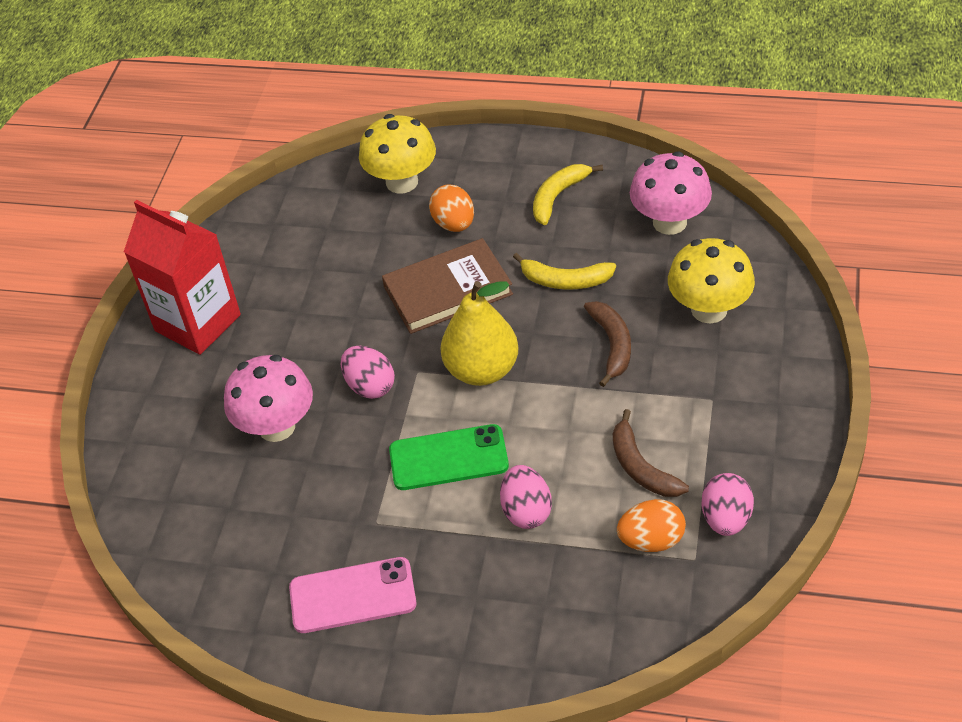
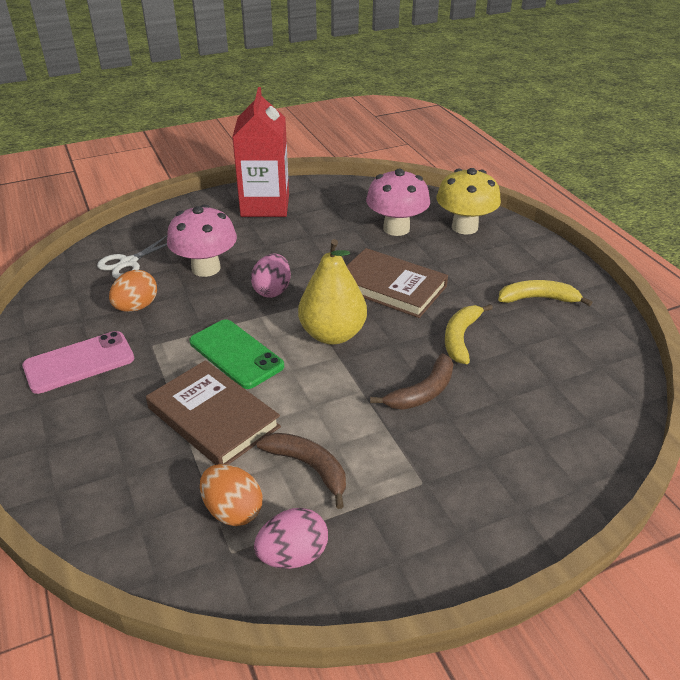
camera: 50 degrees right, 10 degrees down
(199, 494) = (129, 263): none -> white scissors
(352, 596) = (79, 363): pink phone -> pink phone turned 75 degrees counterclockwise
(454, 224) = (454, 264): orange egg -> orange egg (136, 307)
(526, 511) = (213, 417): pink egg -> brown book
(565, 280) = (461, 338): yellow banana -> yellow banana turned 45 degrees clockwise
(641, 467) = (309, 467): brown banana -> brown banana turned 105 degrees clockwise
(669, 222) = (586, 368): pink mushroom -> pink mushroom (396, 228)
(709, 309) = (521, 435): yellow mushroom -> none

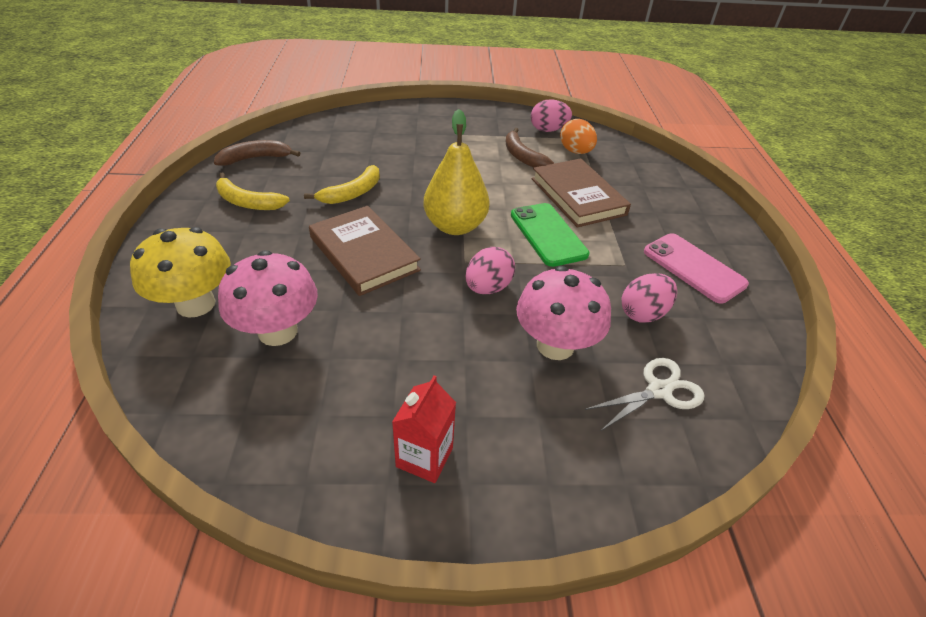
camera: 160 degrees left, 5 degrees up
(79, 363) = (693, 268): pink phone -> pink phone turned 60 degrees clockwise
(136, 307) = (643, 313): orange egg -> pink egg
(265, 205) = (424, 457): red carton -> red carton, size x0.53
(422, 392) = (419, 170): brown banana -> brown banana (256, 158)

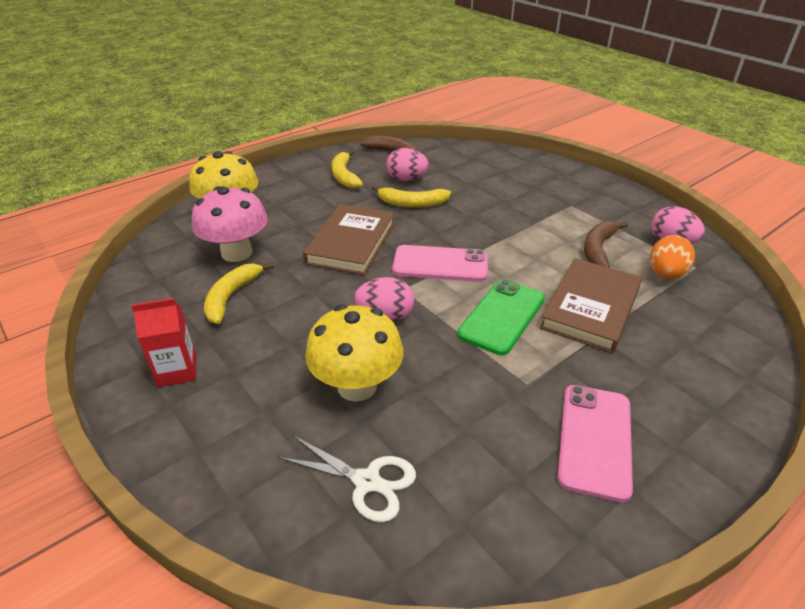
camera: 55 degrees right, 5 degrees down
(350, 367) = (231, 297): none -> yellow banana
(455, 226) = (440, 264): yellow pear -> pink phone
(555, 345) = (357, 386): pink mushroom -> yellow mushroom
(643, 313) = (467, 427): pink egg -> pink egg (407, 179)

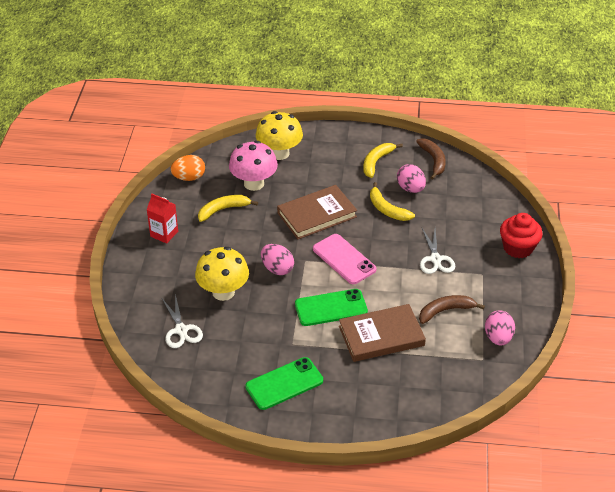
camera: 45 degrees right, 5 degrees up
(517, 216) = (435, 259): none -> white scissors
(560, 174) = (518, 248): none -> red cupcake
(595, 440) = (284, 384): pink phone -> green phone
(665, 274) = (456, 350): orange egg -> orange egg (189, 178)

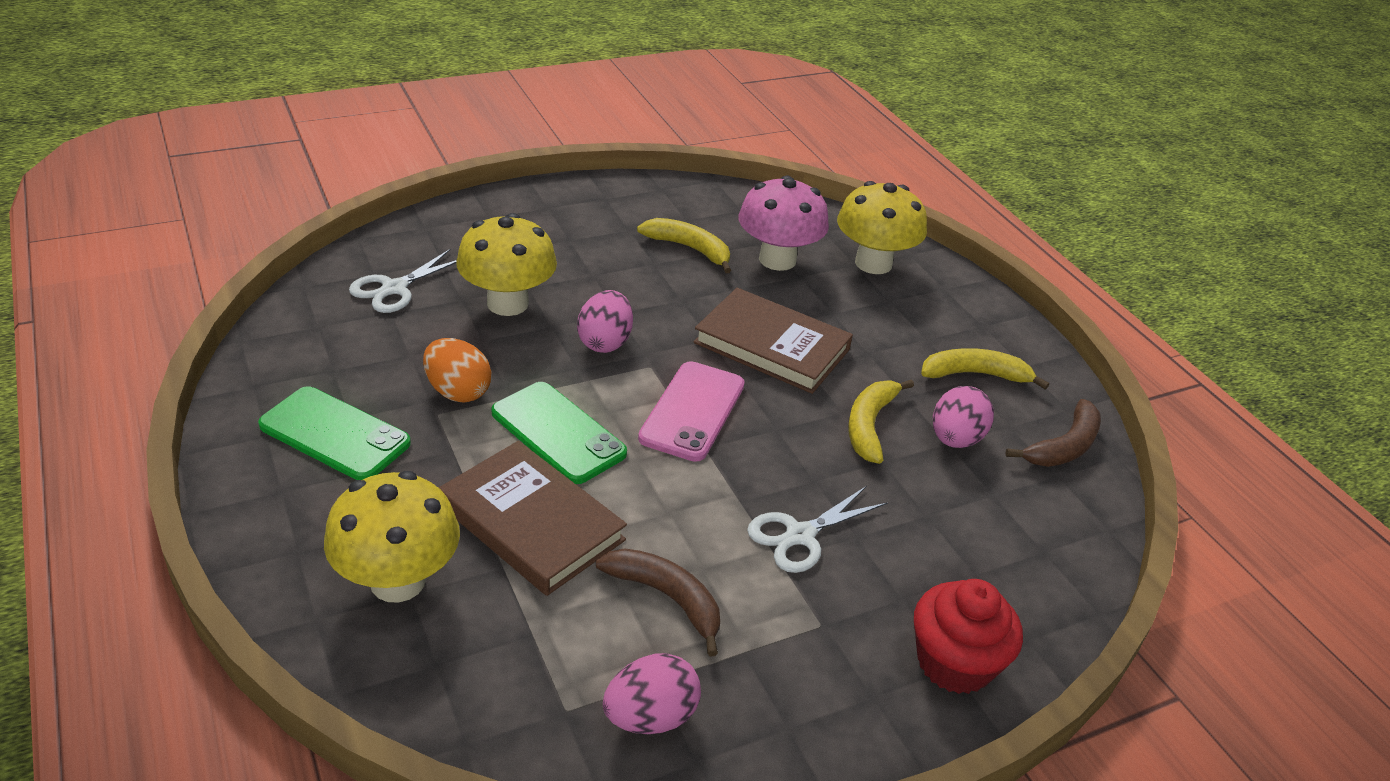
camera: 55 degrees right, 5 degrees down
(164, 234) = (588, 213): red carton -> none
(189, 178) = (727, 198): orange egg -> orange egg (457, 391)
(390, 388) = (398, 581): none -> yellow mushroom

